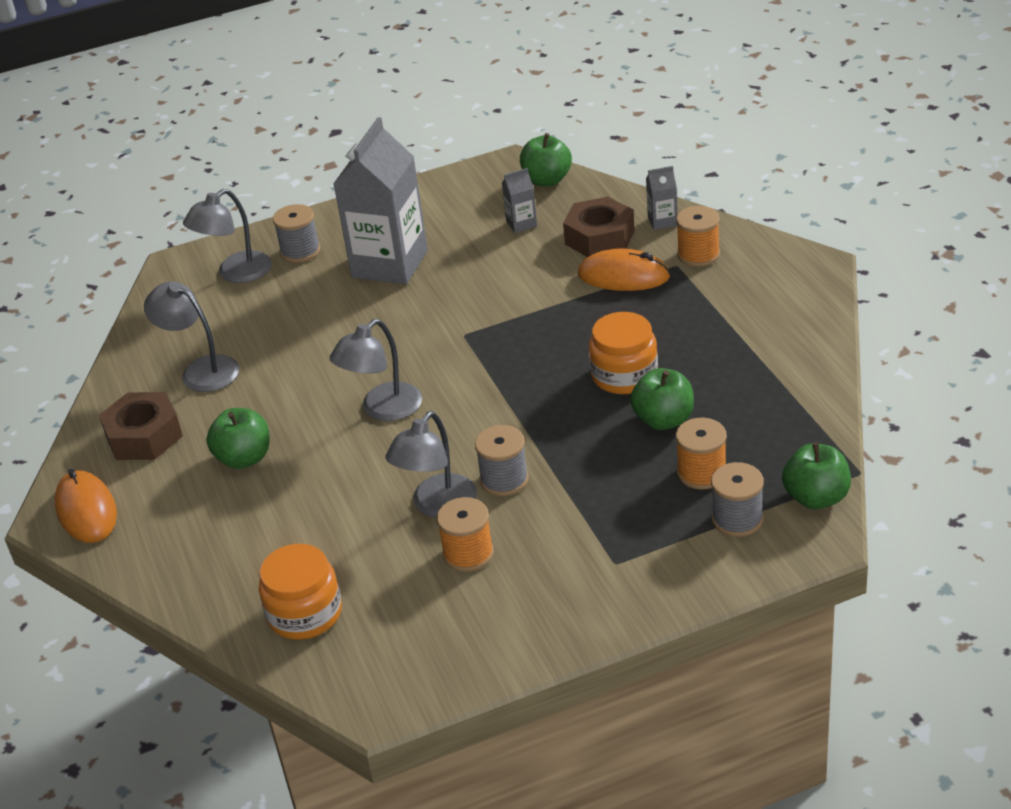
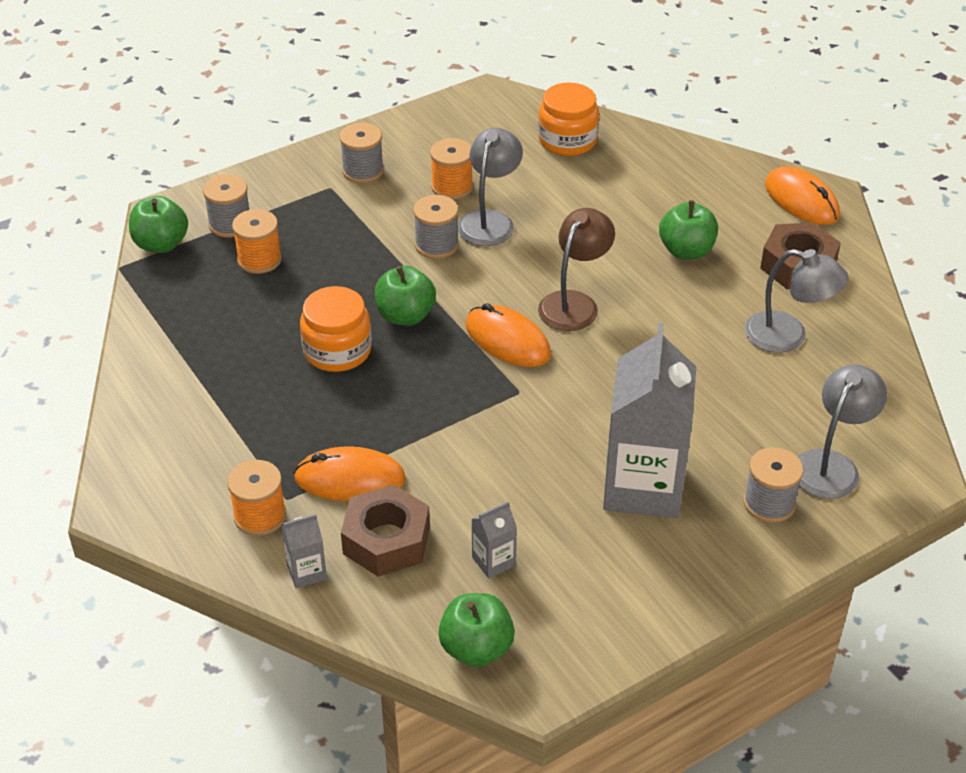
camera: 165 degrees right, 5 degrees up
(383, 409) = (574, 303): grey lamp -> brown lamp
(460, 377) = (507, 340): none -> orange mouse
(572, 584) = (363, 171): none -> grey spool
(663, 420) = (295, 306): green apple -> green apple (405, 316)

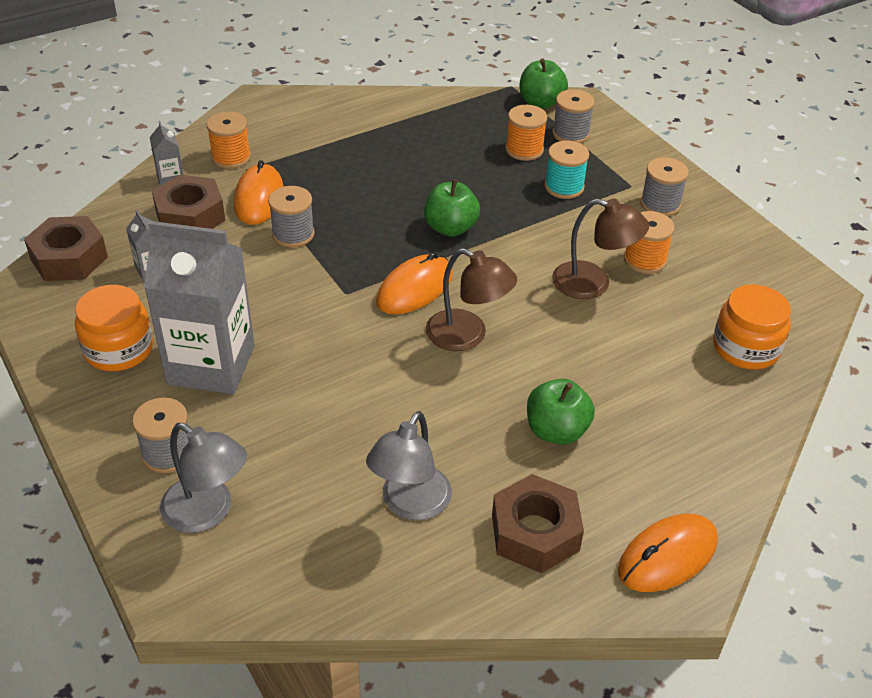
camera: 90 degrees right, 0 degrees up
(332, 233) = (564, 187): none -> turquoise spool
(337, 350) = (407, 191): orange jar -> orange jar (119, 349)
(436, 245) = (552, 248): grey spool -> grey spool (293, 234)
(476, 648) = (69, 258): green apple -> brown nut
(490, 220) = (593, 284): grey lamp -> brown lamp

